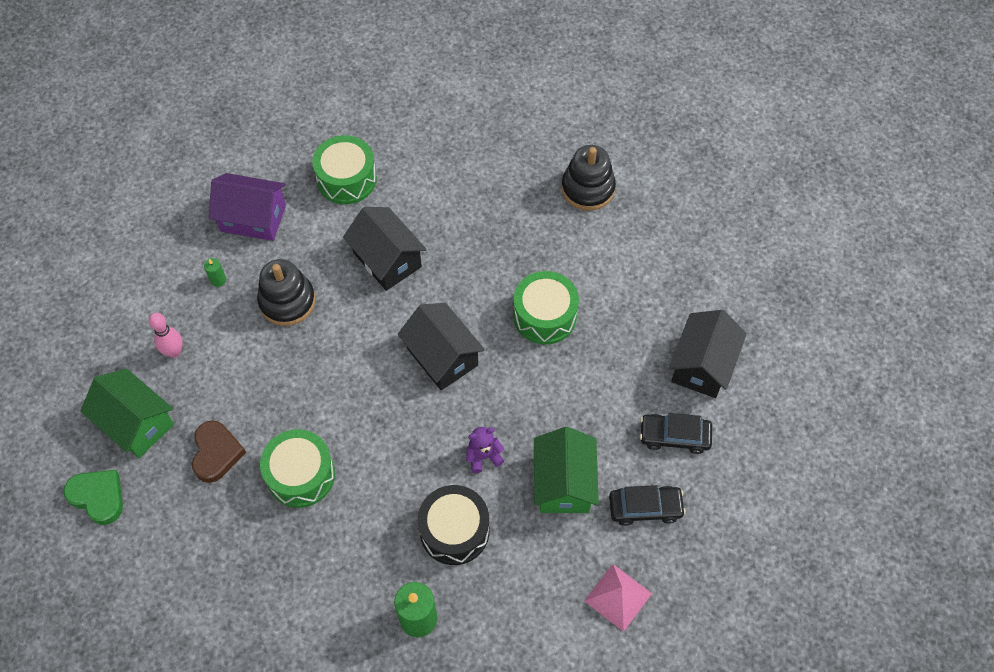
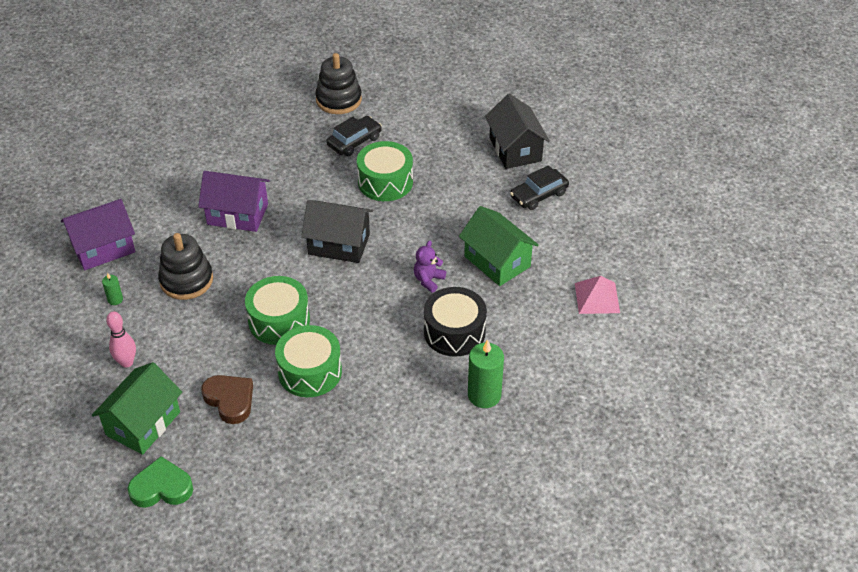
camera: 40 degrees left, 15 degrees down
(136, 423) = (143, 423): green house -> green house turned 60 degrees counterclockwise
(346, 179) = (154, 186): green drum -> green drum (279, 321)
(387, 260) = (237, 214): black house -> purple house
(645, 508) = (562, 242): black car -> black car (354, 141)

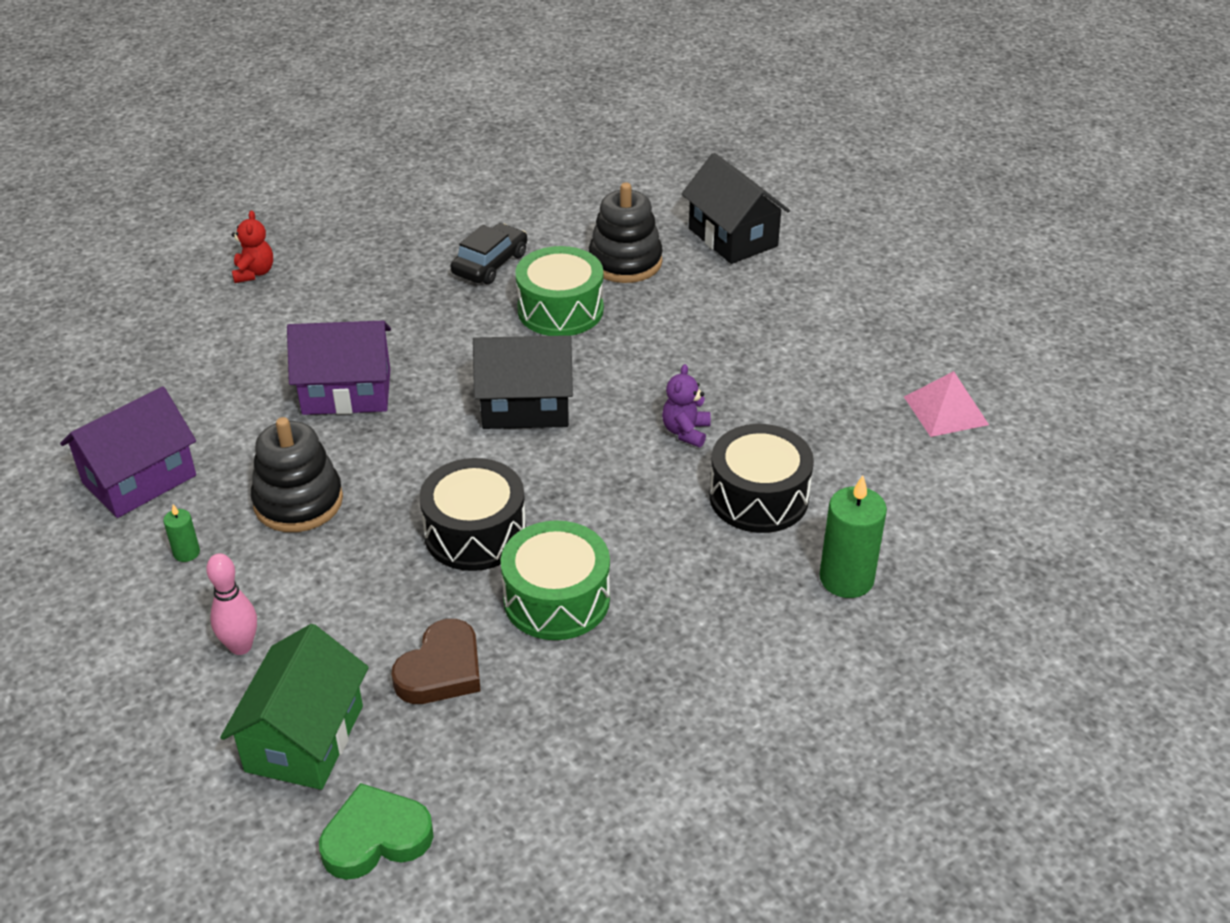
camera: 15 degrees left, 5 degrees down
(210, 122) = (254, 273): none -> red teddy bear
(230, 400) = (441, 670): brown heart -> brown heart turned 90 degrees clockwise
(279, 321) = (475, 533): green drum -> black drum
(338, 100) = (443, 213): black stacking toy -> black stacking toy (625, 262)
(497, 261) = (776, 388): green house -> none
(539, 195) = (795, 290): black car -> none

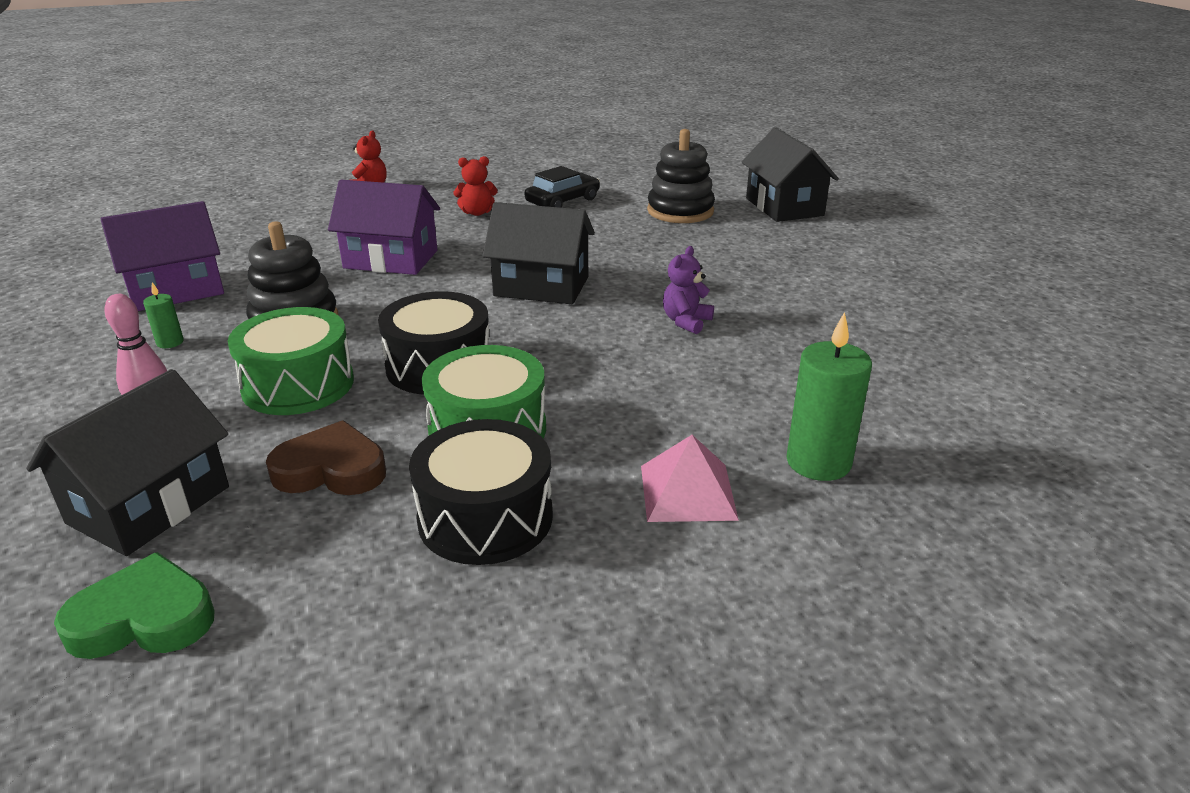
camera: 15 degrees right, 10 degrees down
(304, 738) = (149, 505): green house -> black house
(403, 299) = (477, 212): none -> red teddy bear
(441, 670) = (331, 469): brown heart -> brown heart turned 135 degrees counterclockwise
(560, 310) = (608, 232): green drum -> green drum (298, 384)
(759, 497) = (742, 379): black drum -> black drum (485, 517)
(945, 410) = (968, 340): pink pyramid -> pink pyramid (688, 492)

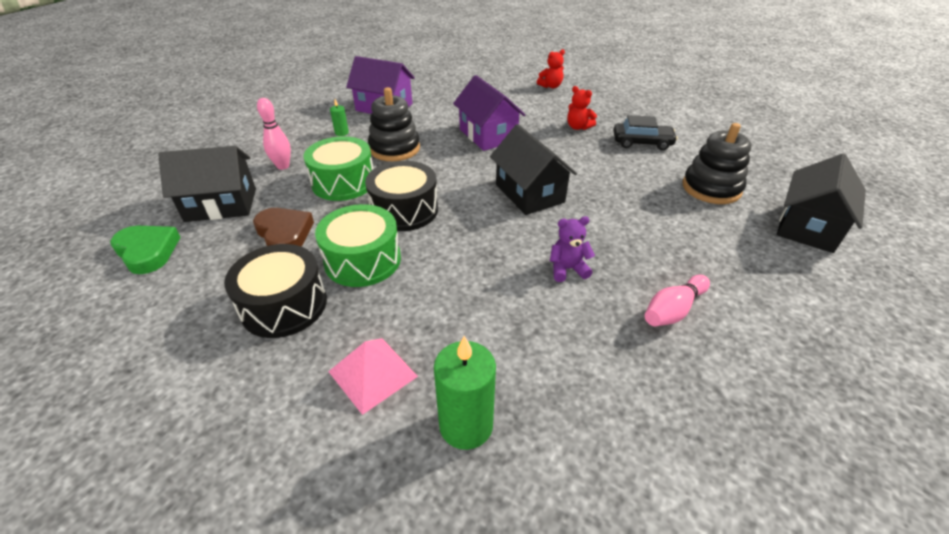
camera: 50 degrees right, 10 degrees up
(802, 303) = (673, 310): none -> pink bowling pin

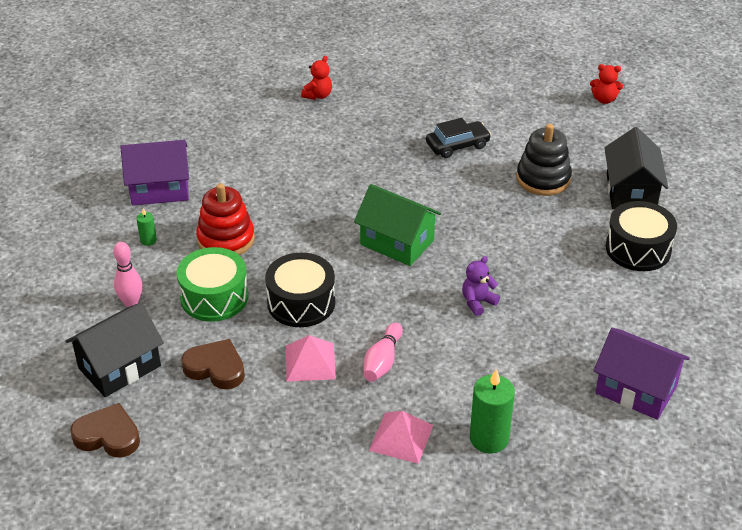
camera: 30 degrees left, 0 degrees up
(148, 251) = (108, 436): green heart -> brown heart
(284, 305) = (285, 423): black drum -> black drum (638, 249)
(362, 260) = (310, 362): green drum -> pink pyramid
(394, 148) = (226, 239): black stacking toy -> red stacking toy
(488, 135) = (306, 188): purple house -> purple house (636, 389)
(529, 193) = (397, 242): black house -> green house
(578, 127) = (386, 146): red teddy bear -> red teddy bear (604, 99)
(673, 310) = (570, 304): pink bowling pin -> pink bowling pin (382, 361)

